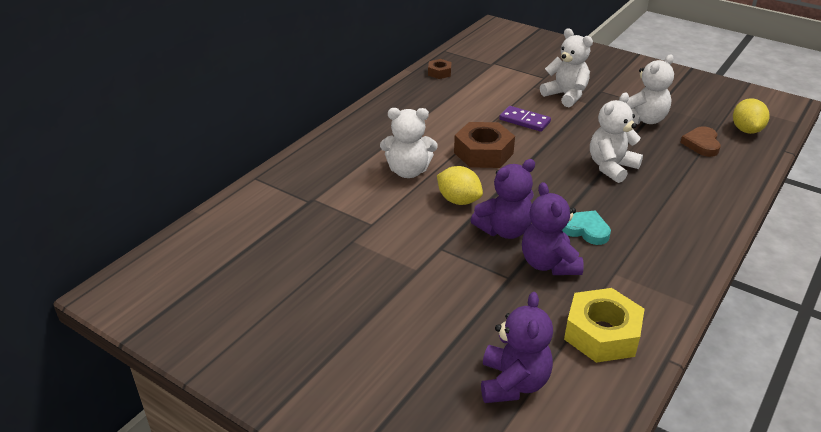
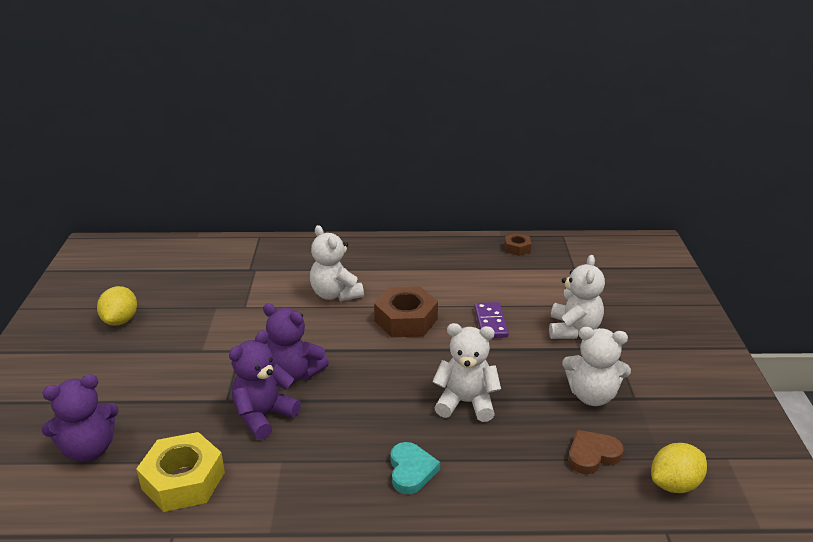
camera: 55 degrees right, 5 degrees down
(458, 200) = (316, 334): yellow lemon -> yellow lemon (120, 320)
(585, 230) = (336, 420): turquoise heart -> turquoise heart (411, 471)

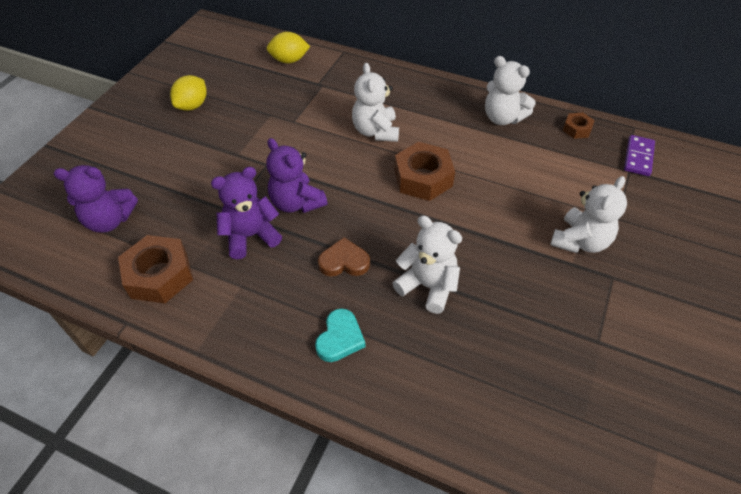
camera: 25 degrees right, 20 degrees up
(183, 480) = (159, 275): yellow nut -> brown nut
(490, 322) = (501, 206): purple domino -> purple domino (638, 157)
(592, 395) = (555, 323): white teddy bear -> white teddy bear (502, 118)
(592, 455) = (516, 389): brown heart -> brown heart (344, 261)
(674, 484) = (581, 456): yellow lemon -> yellow lemon (289, 60)

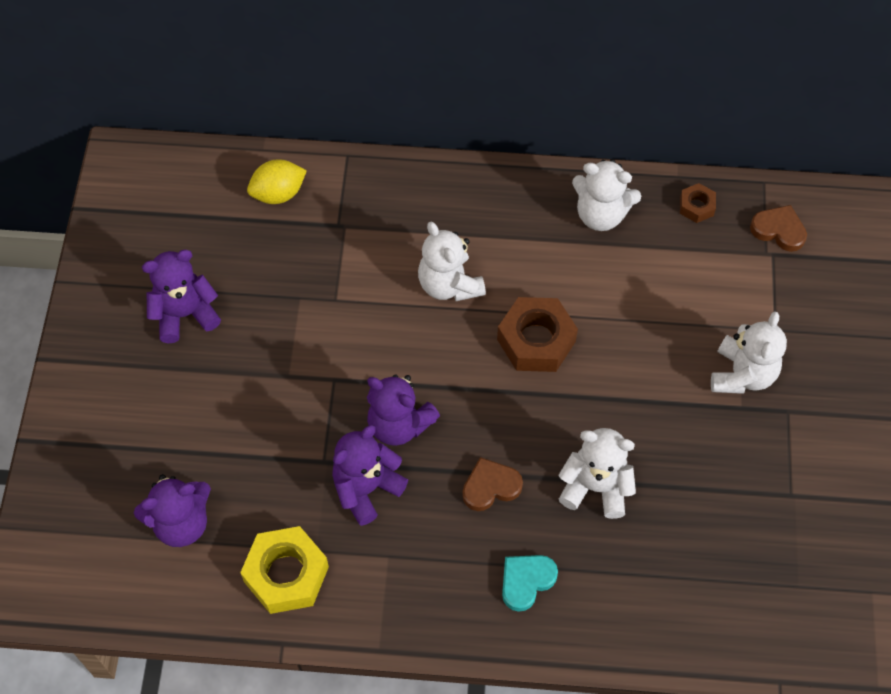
camera: 20 degrees left, 10 degrees up
(159, 275) = (286, 574): brown nut -> yellow nut
(192, 106) = (185, 314): yellow lemon -> purple teddy bear
(340, 338) = (526, 581): turquoise heart -> turquoise heart turned 135 degrees counterclockwise
(638, 157) = (778, 230): purple domino -> brown heart

